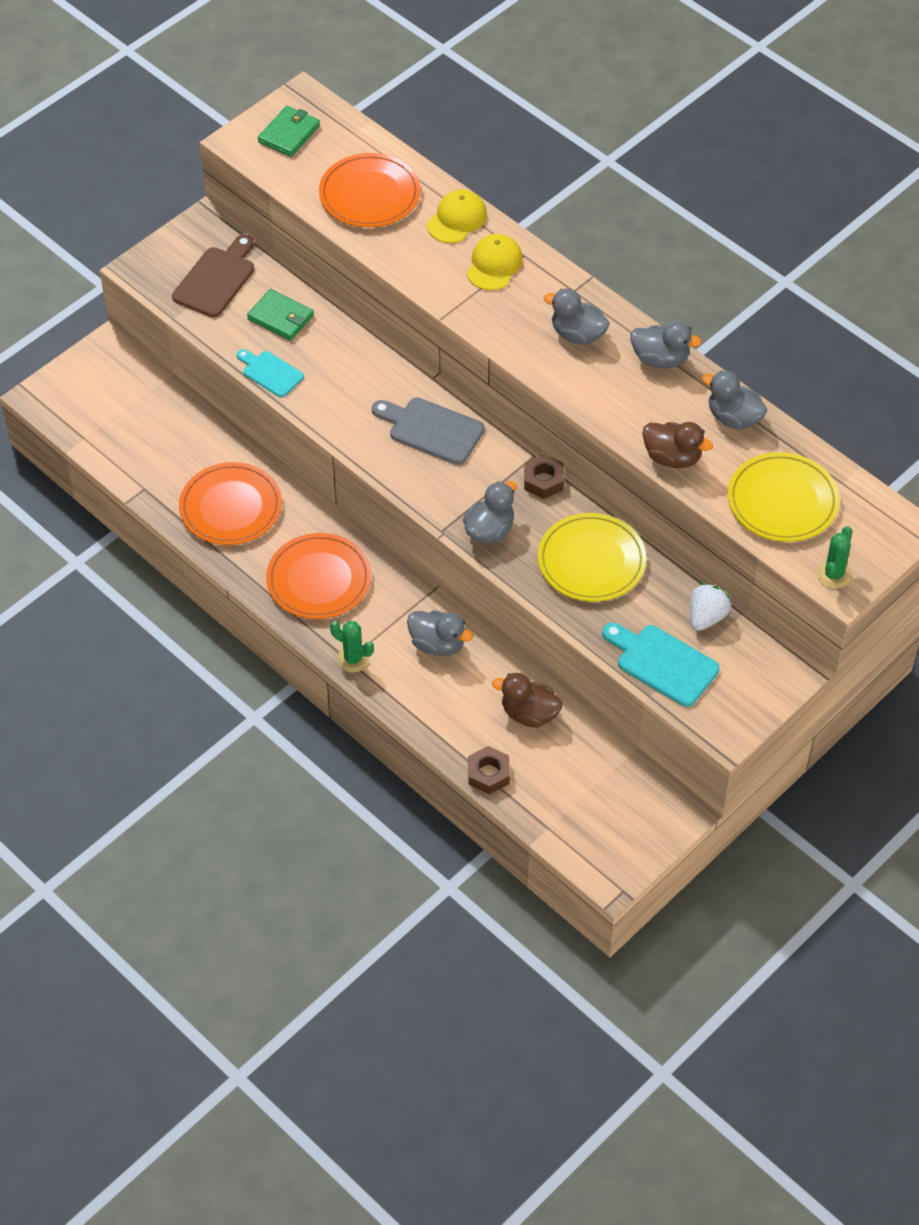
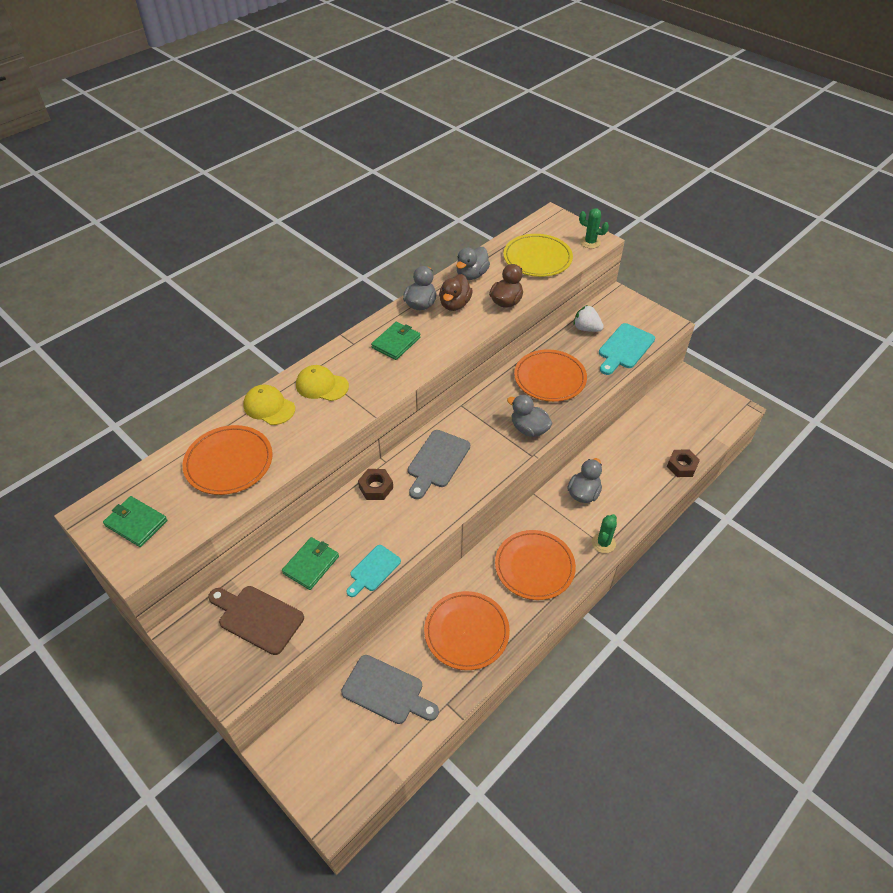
camera: 90 degrees left, 5 degrees down
(163, 434) = (386, 691): none -> grey cutting board
(529, 714) = (631, 445): brown duck -> brown duck (455, 304)
(543, 481) = (483, 400): brown nut -> brown nut (376, 487)
(577, 334) = (396, 342): grey duck -> green wallet
(591, 561) = (550, 378): yellow plate -> orange plate

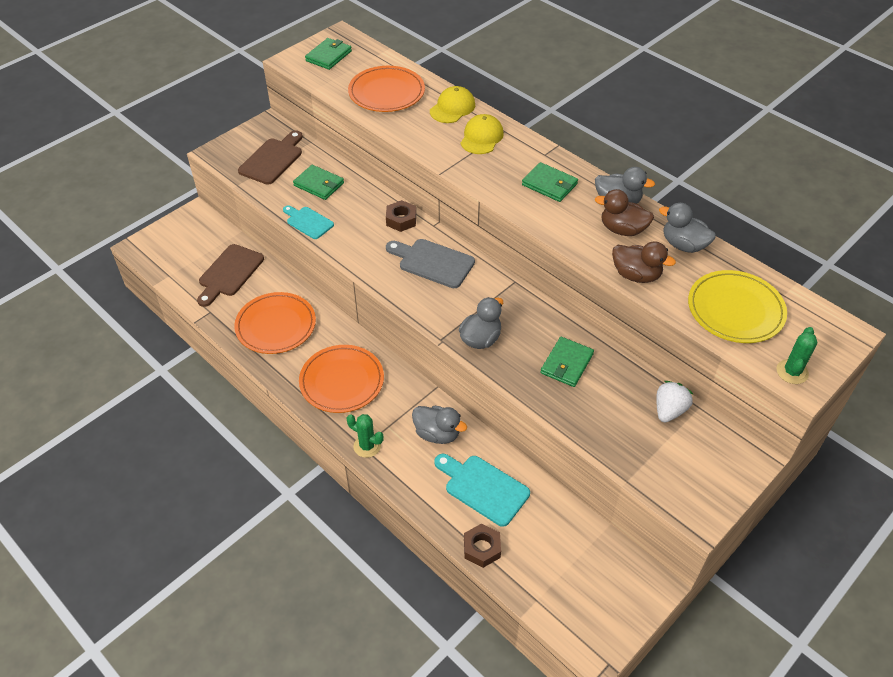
camera: 90 degrees right, 0 degrees up
(386, 691) = (229, 273): grey cutting board -> brown cutting board
(550, 378) = (566, 364): orange plate -> green wallet
(624, 348) = (635, 451): turquoise cutting board -> turquoise cutting board (483, 488)

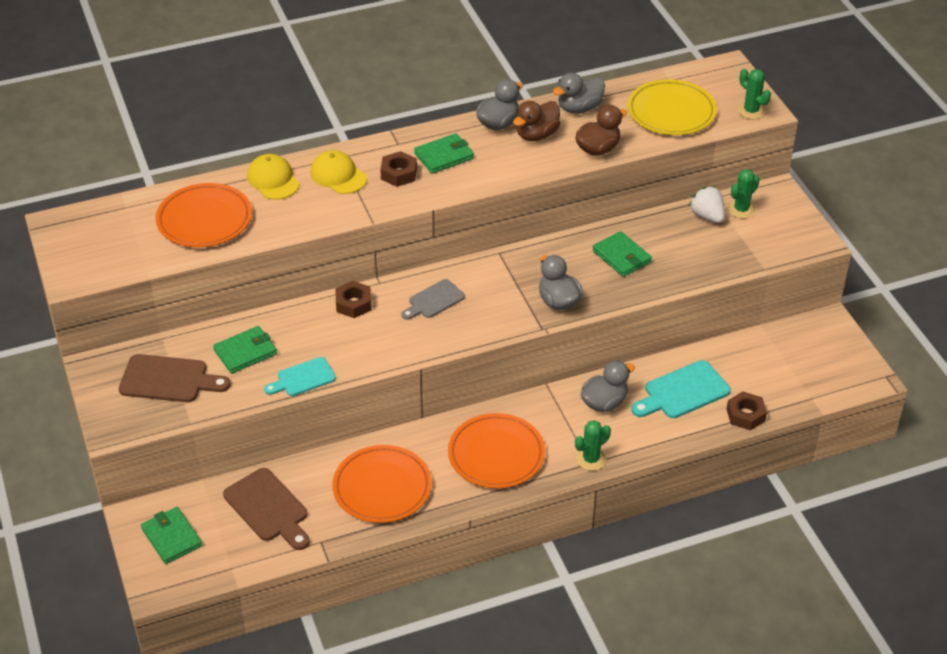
camera: 65 degrees left, 5 degrees down
(273, 159) = (168, 380): brown cutting board -> brown cutting board turned 135 degrees clockwise
(329, 56) = (92, 245): green wallet -> green wallet (172, 537)
(433, 262) = (434, 300): grey cutting board -> grey cutting board, size x0.66
(508, 167) = (399, 174): none -> brown nut
(700, 435) = (741, 209): none -> green cactus

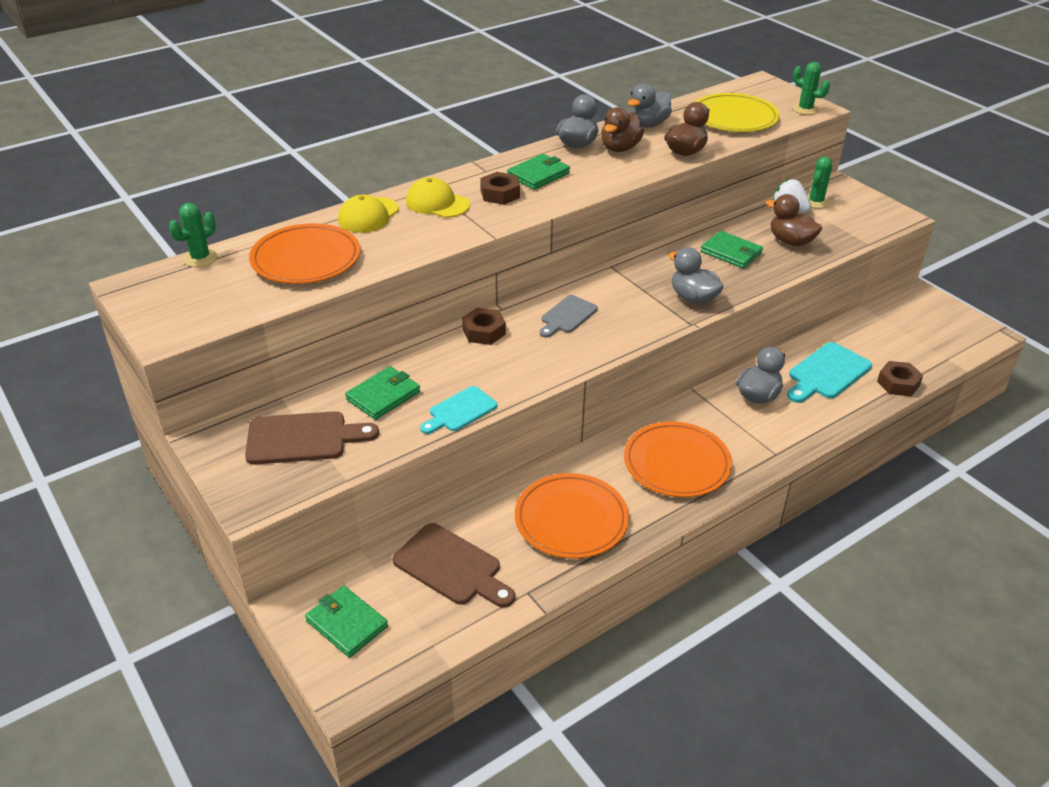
camera: 15 degrees left, 5 degrees down
(273, 180) = (368, 215): yellow cap -> yellow cap turned 105 degrees counterclockwise
(591, 459) = (775, 450): green cactus -> green cactus (200, 258)
(687, 253) = (790, 241): none -> brown duck

